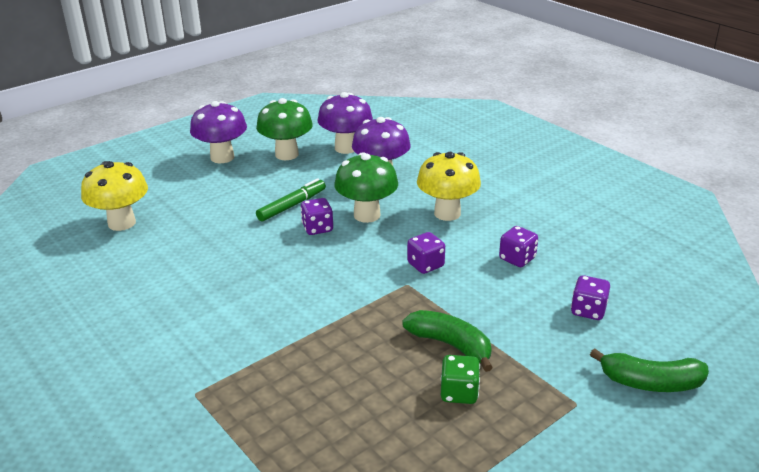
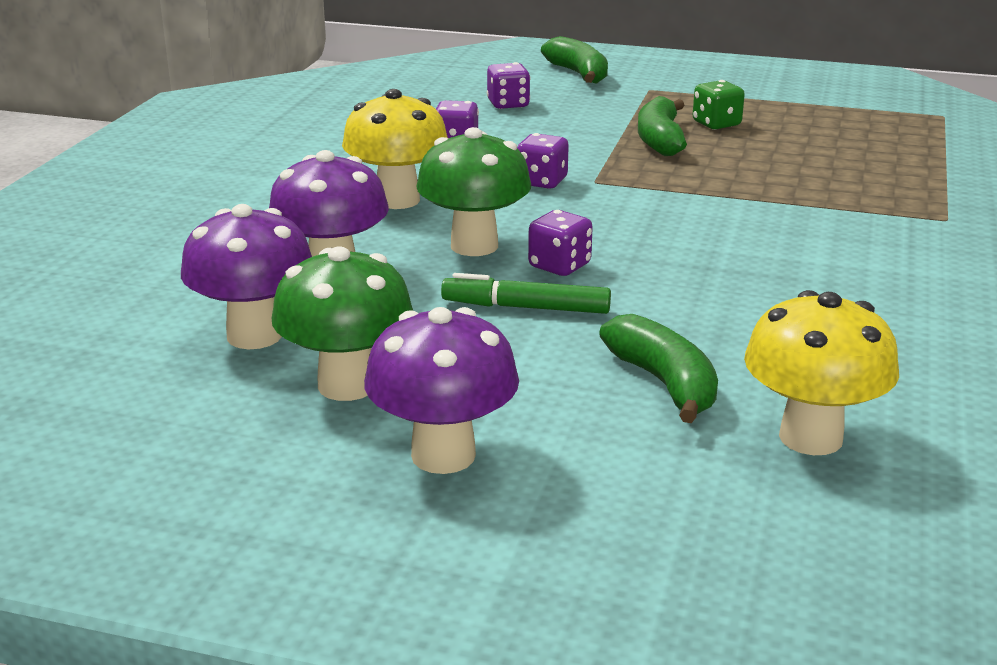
camera: 125 degrees left, 5 degrees down
(196, 211) = (664, 383): none -> green banana

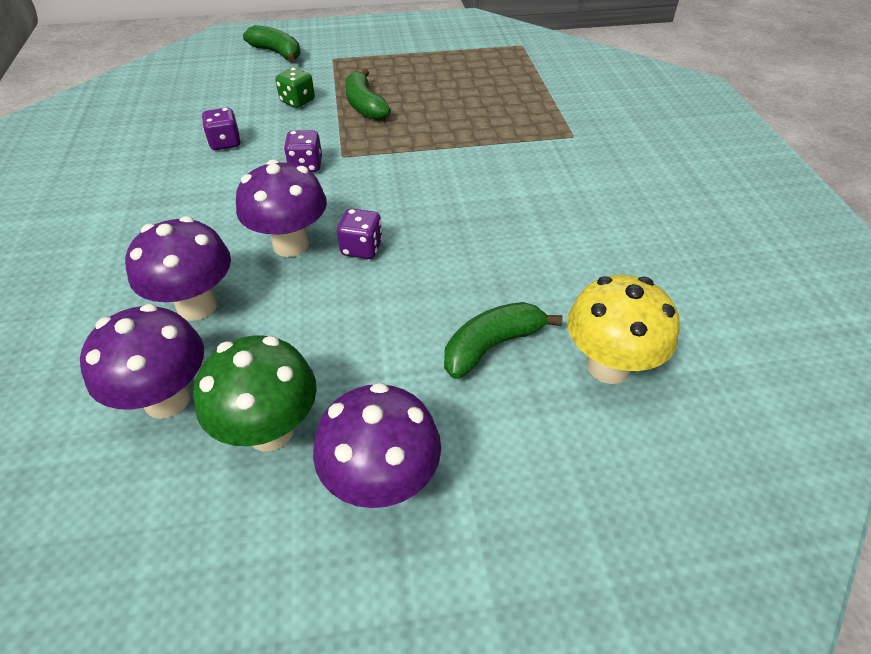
camera: 25 degrees left, 20 degrees up
(397, 200) = (209, 212): yellow mushroom -> none
(474, 246) = (291, 245): green mushroom -> purple mushroom
(508, 104) = (243, 93): purple dice -> none
(527, 307) = (361, 298): green marker -> none
(664, 383) = (492, 346): green banana -> green banana turned 75 degrees counterclockwise
(716, 124) = (393, 82): green dice -> green dice (297, 101)

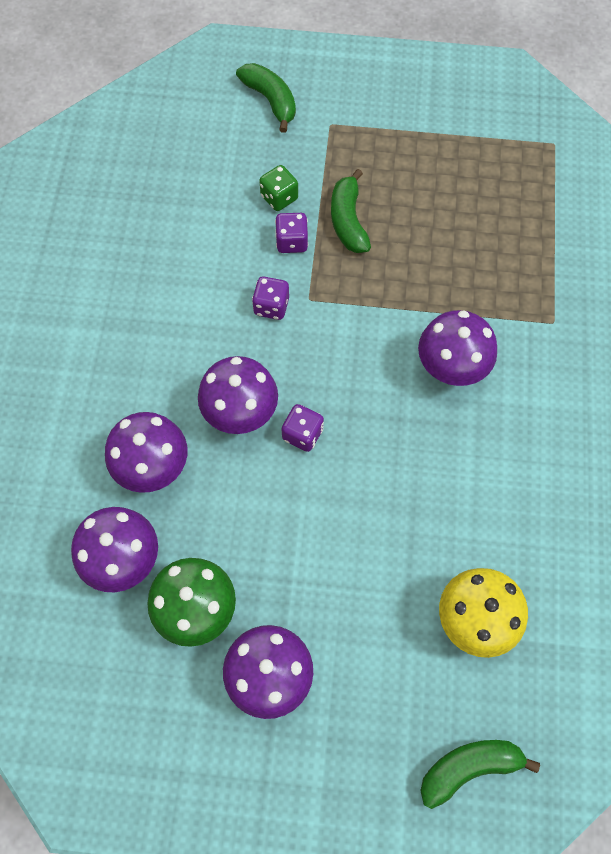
camera: 15 degrees right, 20 degrees up
(225, 143) = (198, 252): purple dice -> purple dice (291, 242)
(492, 346) = (386, 574): green banana -> green banana (469, 768)
(494, 178) = (450, 369): none -> purple mushroom

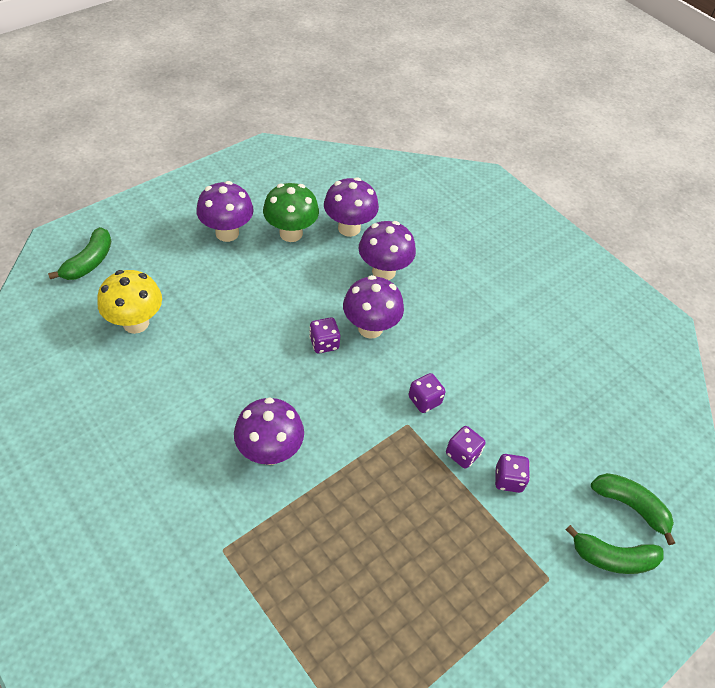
camera: 130 degrees right, 15 degrees down
(279, 197) = (508, 480): green dice -> purple dice
(348, 220) = (445, 504): green banana -> green banana (631, 506)

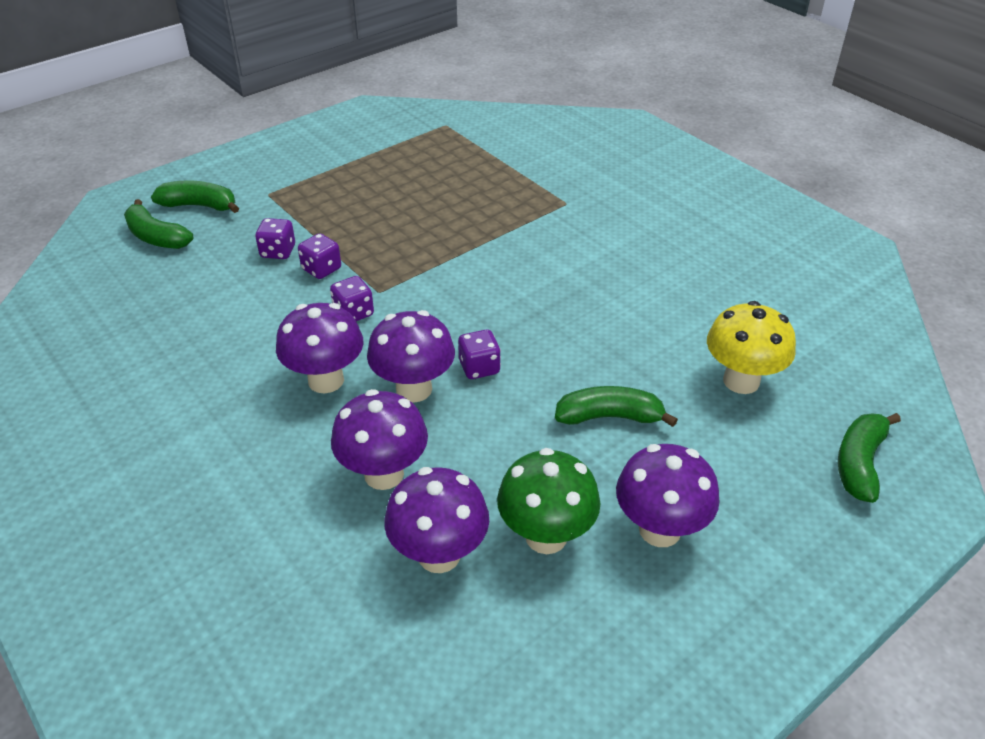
camera: 175 degrees left, 10 degrees down
(238, 300) = (609, 417): none -> green banana
(270, 452) = (534, 265): purple mushroom -> purple mushroom (326, 380)

